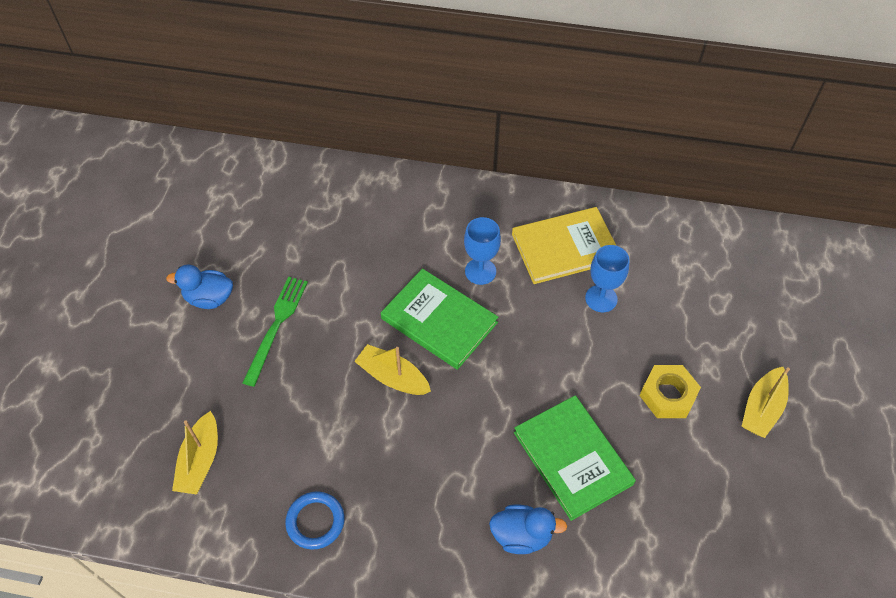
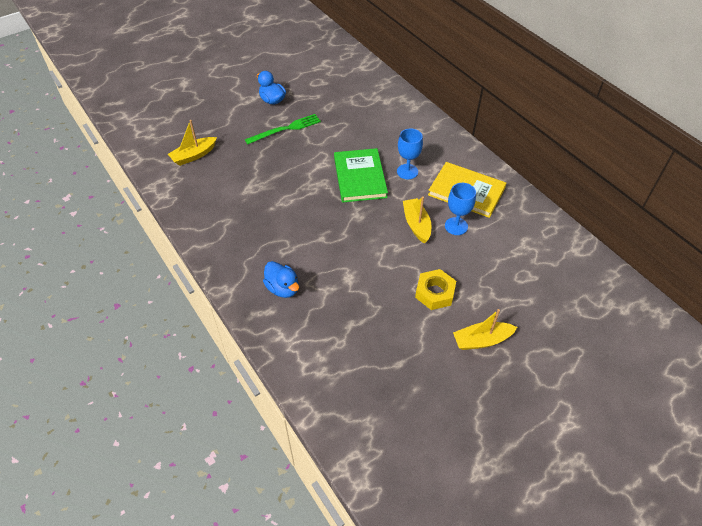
camera: 45 degrees right, 5 degrees down
(315, 521) = (207, 211): blue ring -> none
(393, 377) = (309, 184): yellow boat -> yellow boat (416, 225)
(572, 458) = (348, 279): green book -> none

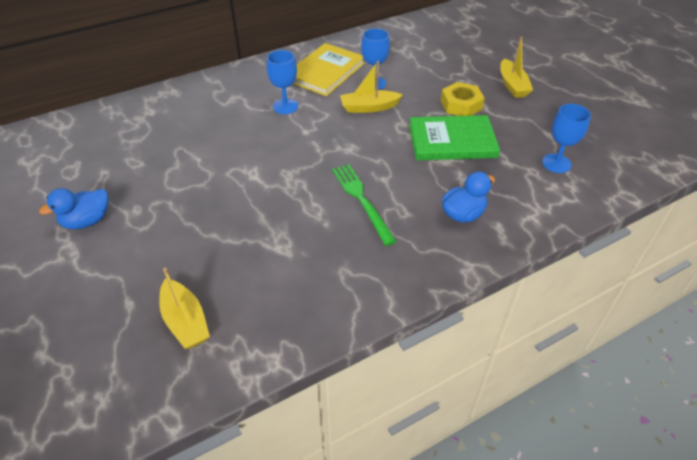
camera: 85 degrees left, 5 degrees down
(285, 129) = (165, 207): green fork -> green fork (361, 200)
(353, 364) = (556, 163): none -> blue goblet
(360, 177) = (285, 142): green book -> green book (452, 141)

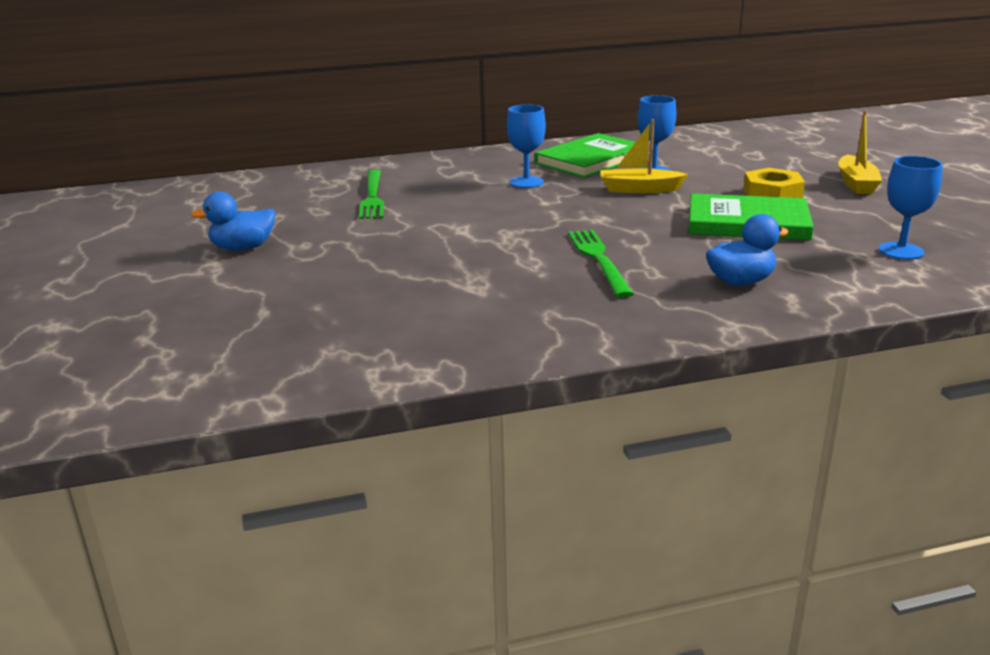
camera: 15 degrees right, 20 degrees down
(172, 138) = (372, 196): none -> green fork
(185, 321) = (326, 331): yellow boat -> none
(325, 72) = (591, 160): yellow book -> green book

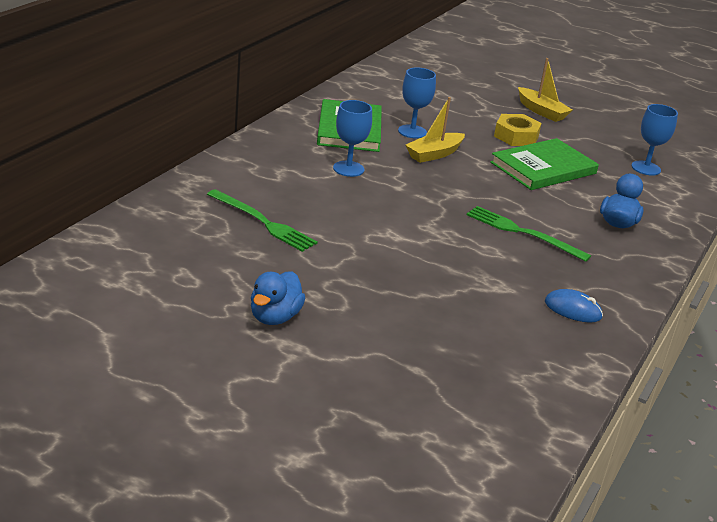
camera: 50 degrees left, 5 degrees up
(511, 325) = (573, 309): none -> blue mouse

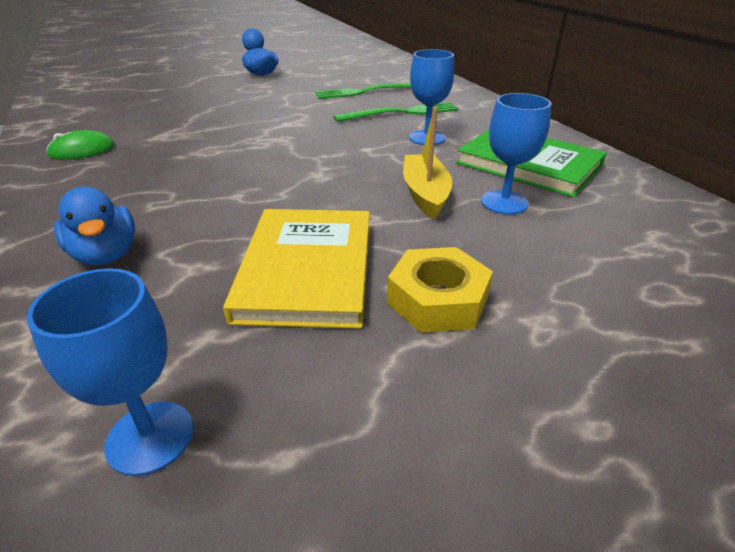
camera: 130 degrees right, 5 degrees up
(523, 233) = (203, 177): green fork -> green fork (401, 113)
(541, 111) = (557, 427): yellow boat -> none
(543, 168) = (307, 269): green book -> yellow book
(573, 309) = (82, 151): blue mouse -> green mouse

